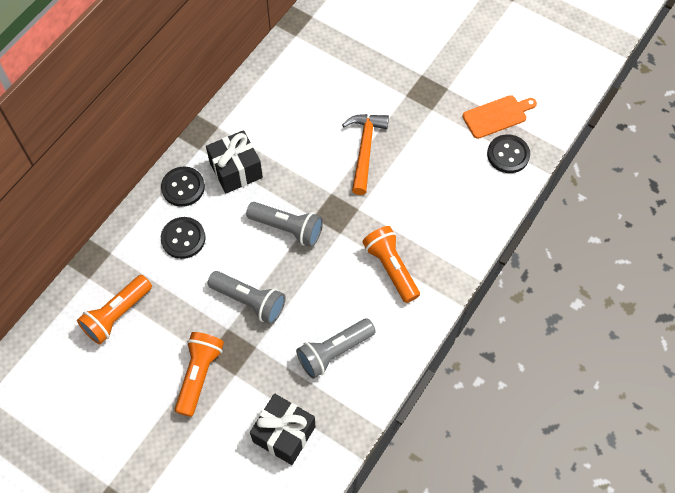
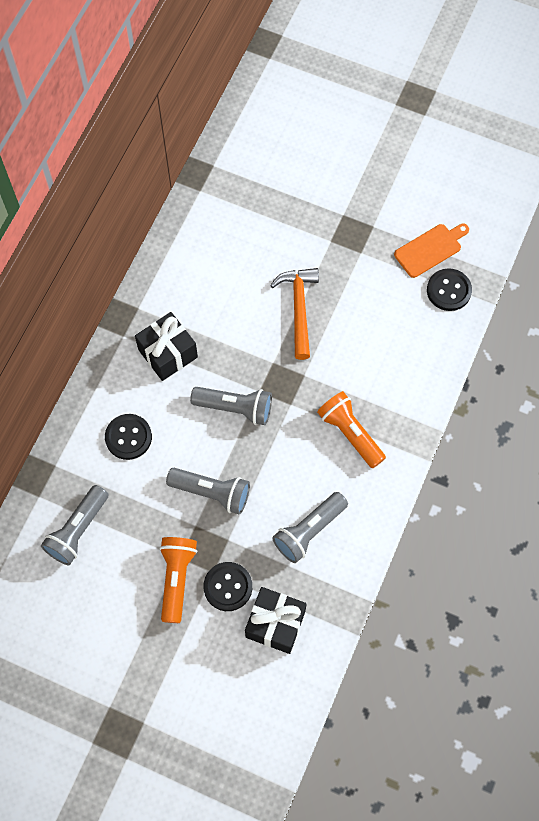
camera: 10 degrees left, 5 degrees up
(117, 314) = (78, 530): orange flashlight -> grey flashlight
(183, 187) = (116, 381): black button -> black button (228, 587)

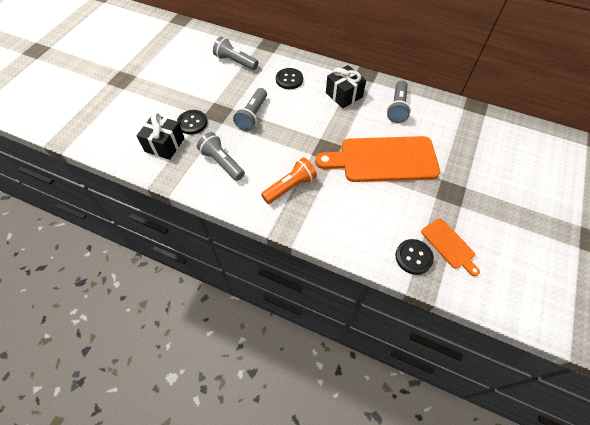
camera: 90 degrees right, 10 degrees down
(177, 579) = (201, 101): orange flashlight -> none
(235, 408) = (308, 126): grey flashlight -> grey flashlight (397, 108)
(299, 309) = (383, 159): orange hammer -> orange cutting board

